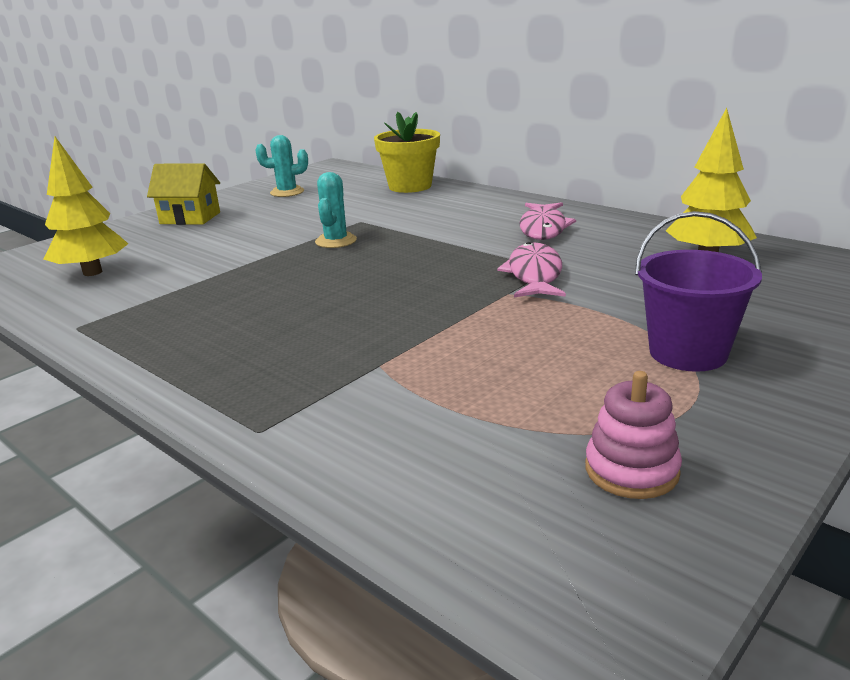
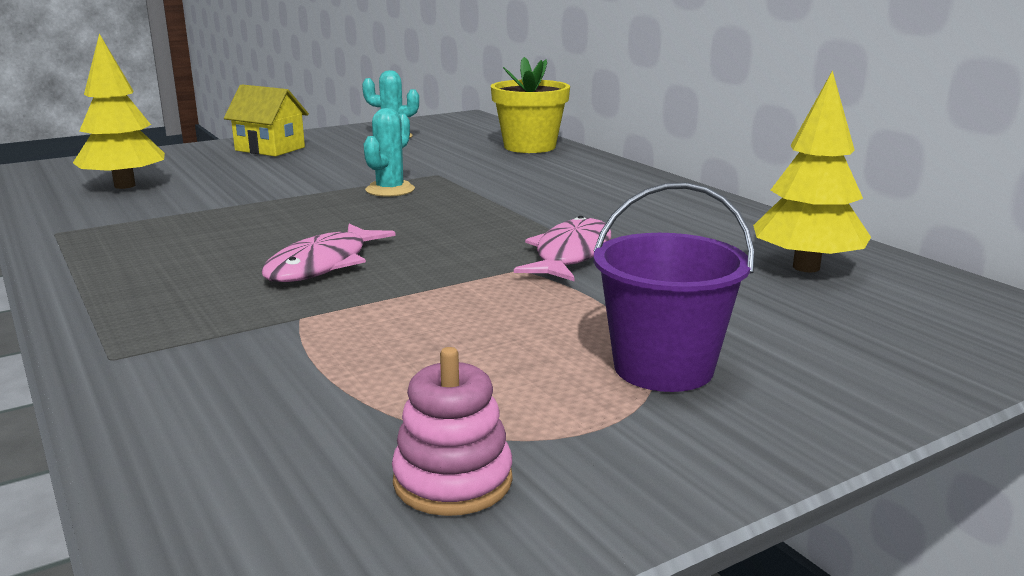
camera: 15 degrees right, 5 degrees down
(543, 228) = (634, 208): pink fish -> pink fish (323, 265)

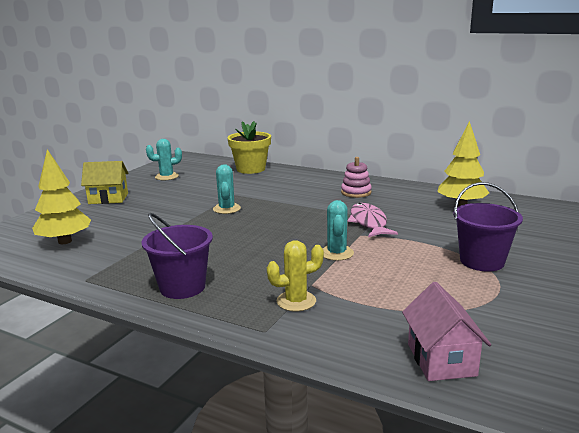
camera: 30 degrees left, 0 degrees up
(134, 271) = (182, 287): none -> purple bucket
(231, 333) = (296, 301): none -> yellow cactus
(259, 499) = (441, 359): none -> pink house
(323, 265) = (272, 257): pink fish -> none
(426, 285) = (336, 253): none -> turquoise cactus
(453, 480) = (489, 327): pink stacking toy -> pink stacking toy (356, 192)

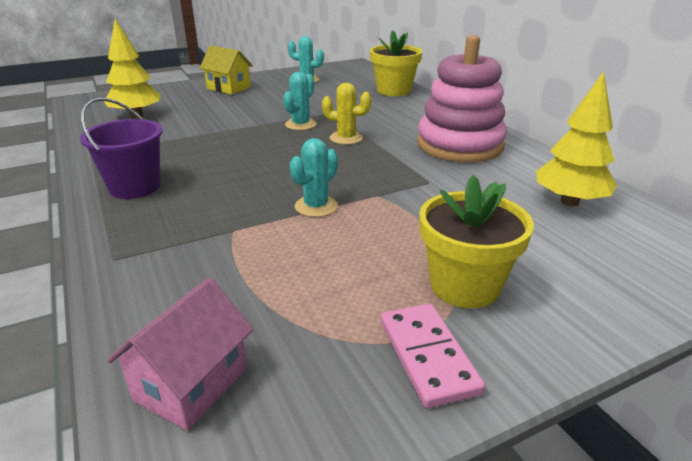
camera: 35 degrees right, 10 degrees up
(296, 301) = (189, 241): yellow cactus -> yellow cactus (346, 138)
(356, 192) = (459, 145): pink stacking toy -> pink stacking toy, size x2.14
(369, 222) = (412, 184): pink fish -> none
(482, 261) = (465, 286): purple bucket -> yellow flower pot
(518, 296) = (428, 356): none -> pink domino

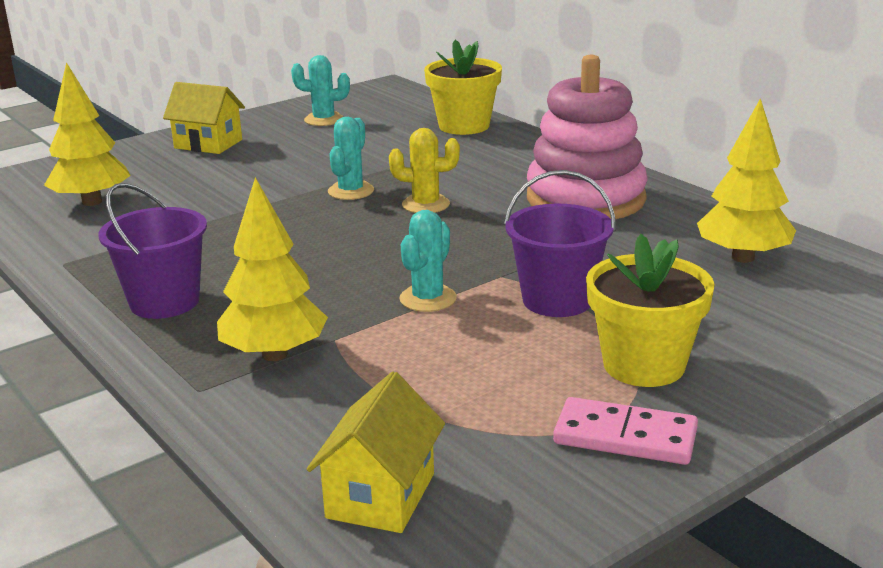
camera: 10 degrees left, 5 degrees down
(183, 237) = (274, 354): none -> yellow tree
(191, 384) = (381, 496): pink house -> yellow house
(412, 219) = (557, 300): none -> purple bucket
(428, 356) = (625, 436): pink domino -> pink domino turned 45 degrees counterclockwise

